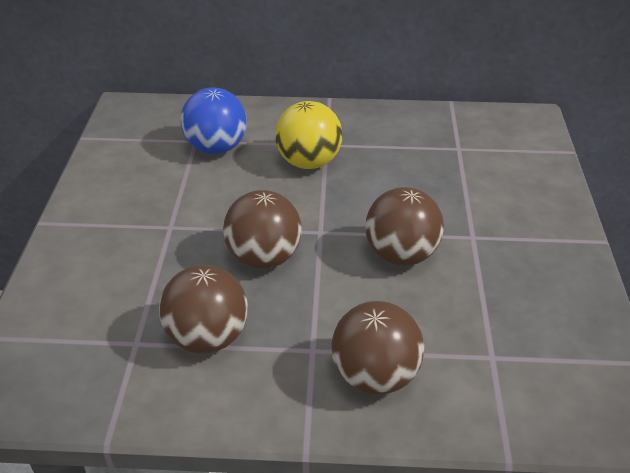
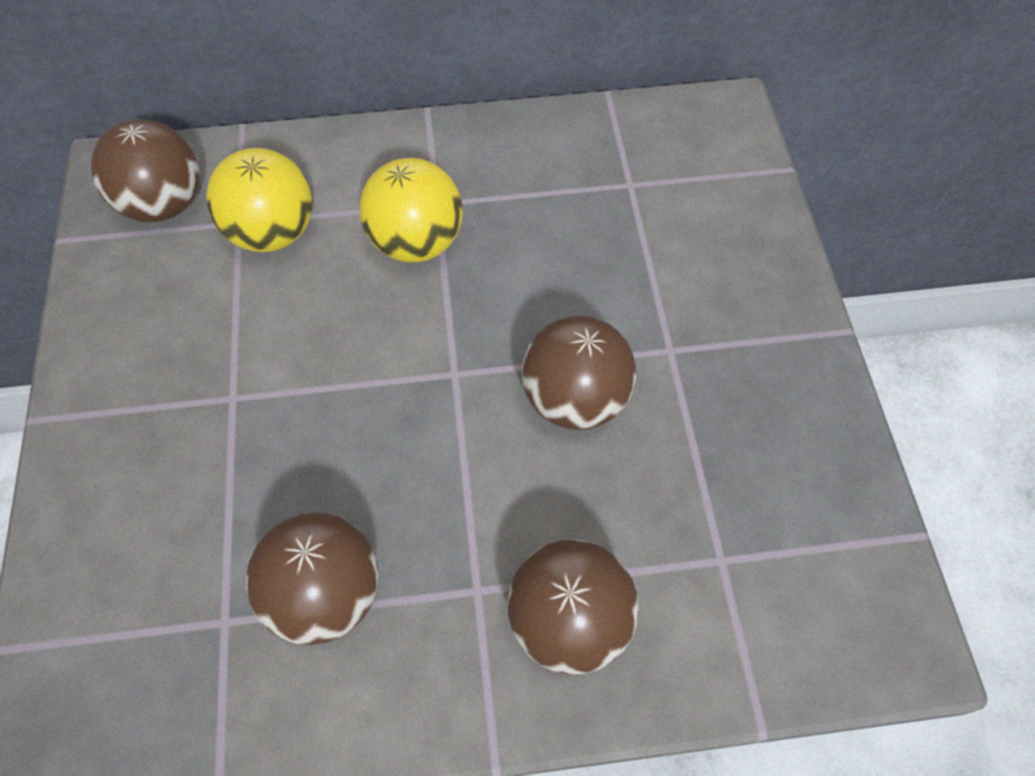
camera: 10 degrees left, 20 degrees up
(216, 148) = (273, 232): blue ball -> yellow ball
(264, 257) = (381, 435): brown ball -> brown ball (164, 204)

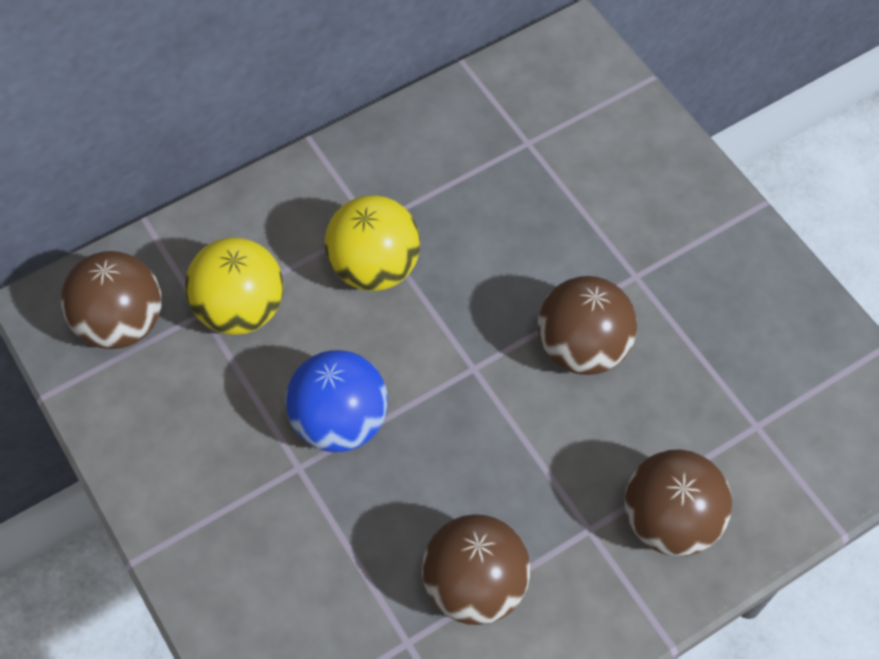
camera: 25 degrees left, 0 degrees up
(297, 371) = (340, 421): none -> blue ball

